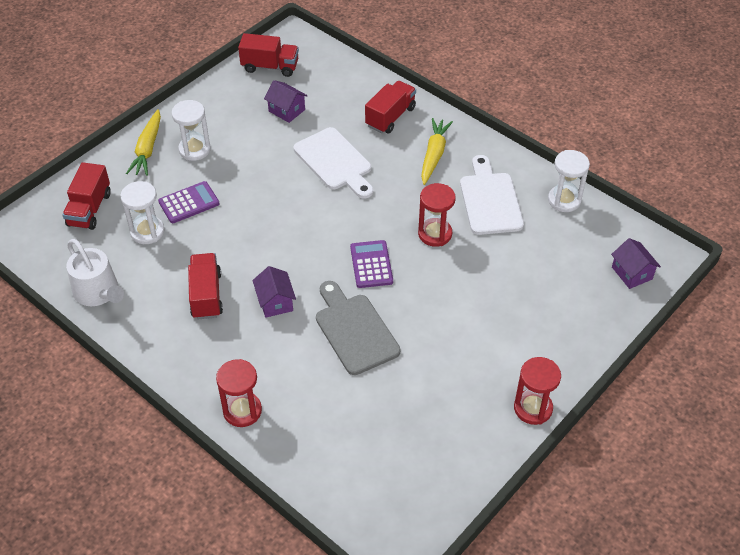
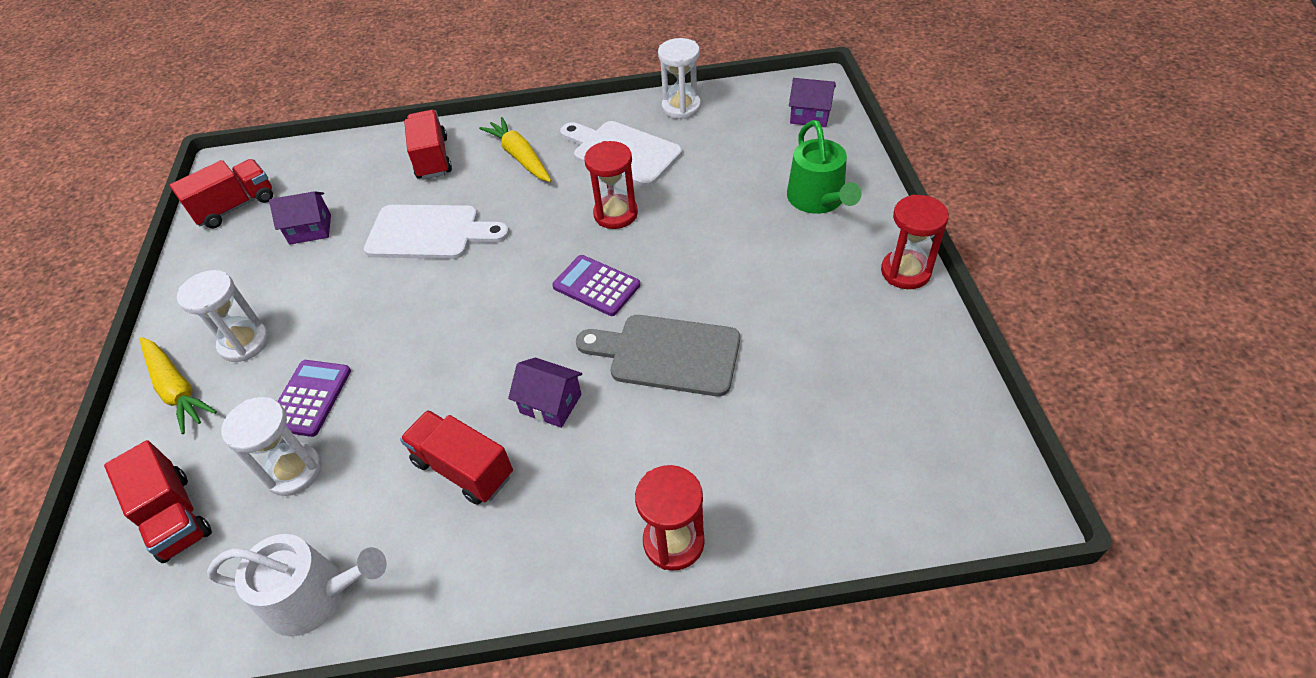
camera: 45 degrees left, 0 degrees up
(552, 326) = (818, 199): none -> green watering can

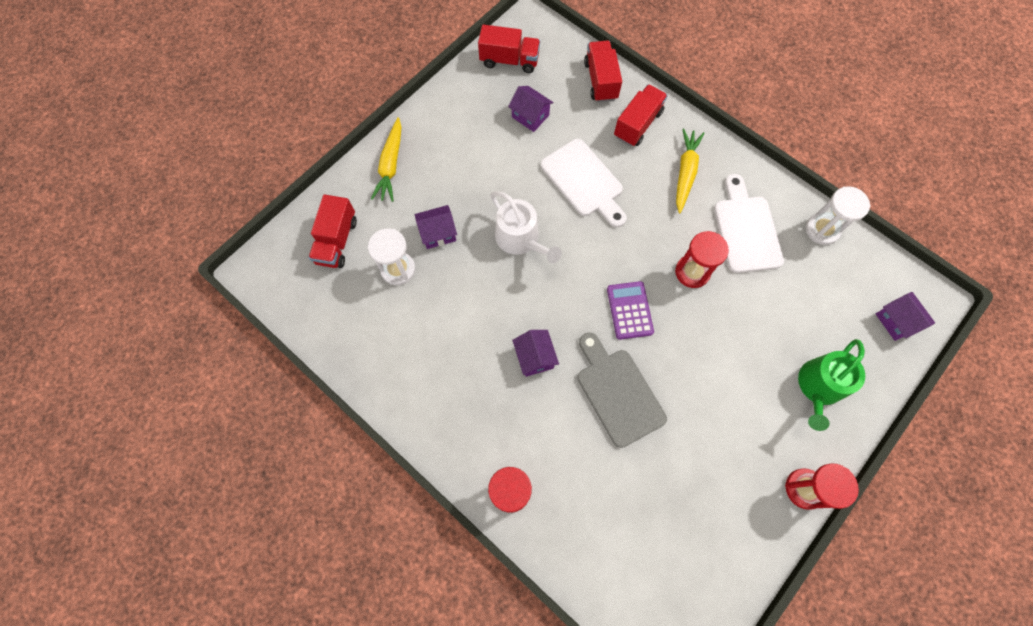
camera: 45 degrees right, 20 degrees up
(244, 343) = (439, 166): white hourglass -> none
(309, 398) = (438, 233): purple calculator -> purple house
(315, 596) = (354, 345): white watering can -> white watering can (520, 239)
(463, 468) = (464, 349): red truck -> red truck (600, 81)

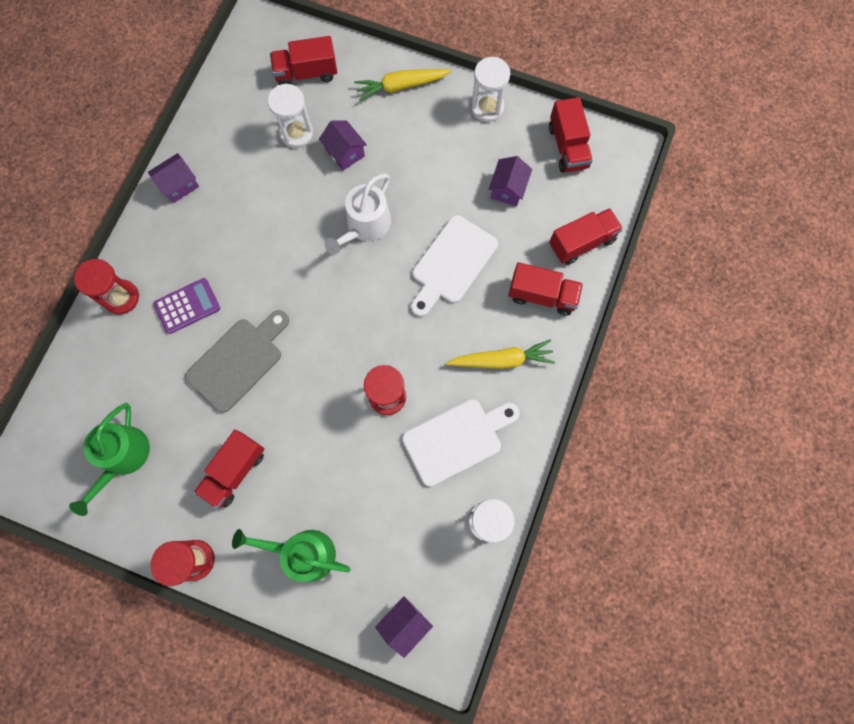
camera: 70 degrees right, 5 degrees up
(445, 105) = (487, 107): none -> white hourglass
(535, 357) = (249, 277): purple house -> purple house (179, 185)
(629, 310) = (325, 348): purple calculator -> purple calculator (187, 306)
(684, 535) = (123, 457): none -> green watering can
(727, 427) = (234, 471): none -> red truck

